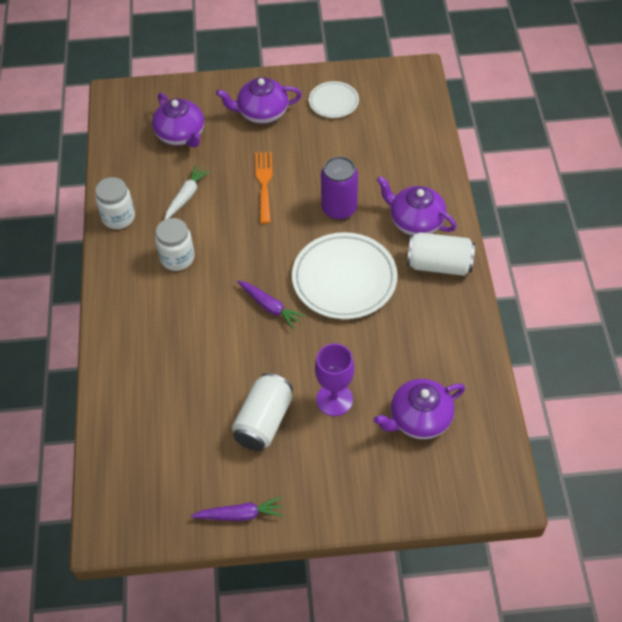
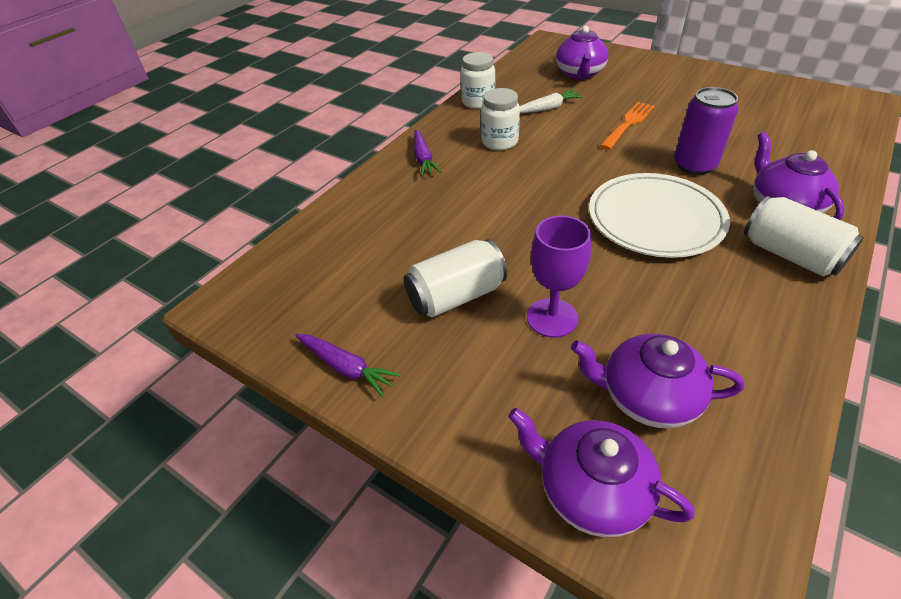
camera: 40 degrees right, 10 degrees down
(262, 113) = (667, 82): purple teapot -> purple teapot (591, 490)
(270, 307) = (553, 208): purple carrot -> purple carrot (423, 159)
(333, 102) = (749, 94): white plate -> none

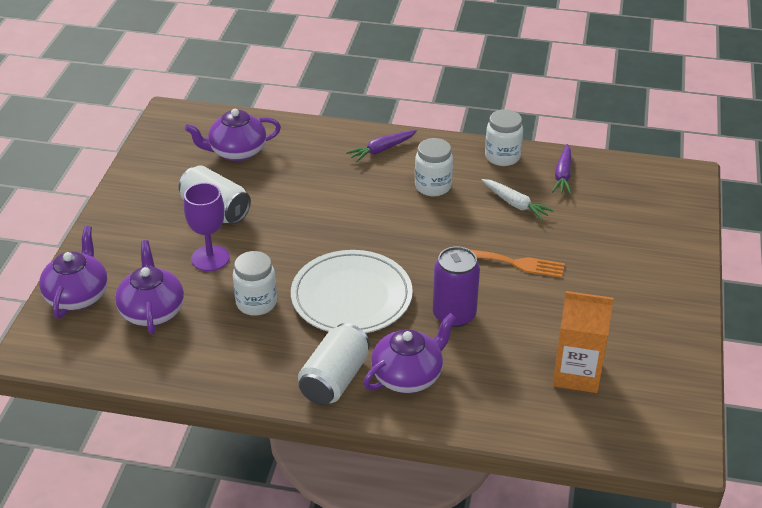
camera: 65 degrees right, 5 degrees down
(346, 368) = (136, 181): purple carrot -> purple carrot (563, 175)
(580, 74) = (611, 213): purple teapot -> purple teapot (237, 152)
(650, 291) = (256, 303): none -> white jar
(778, 123) = (576, 373): none -> orange carton

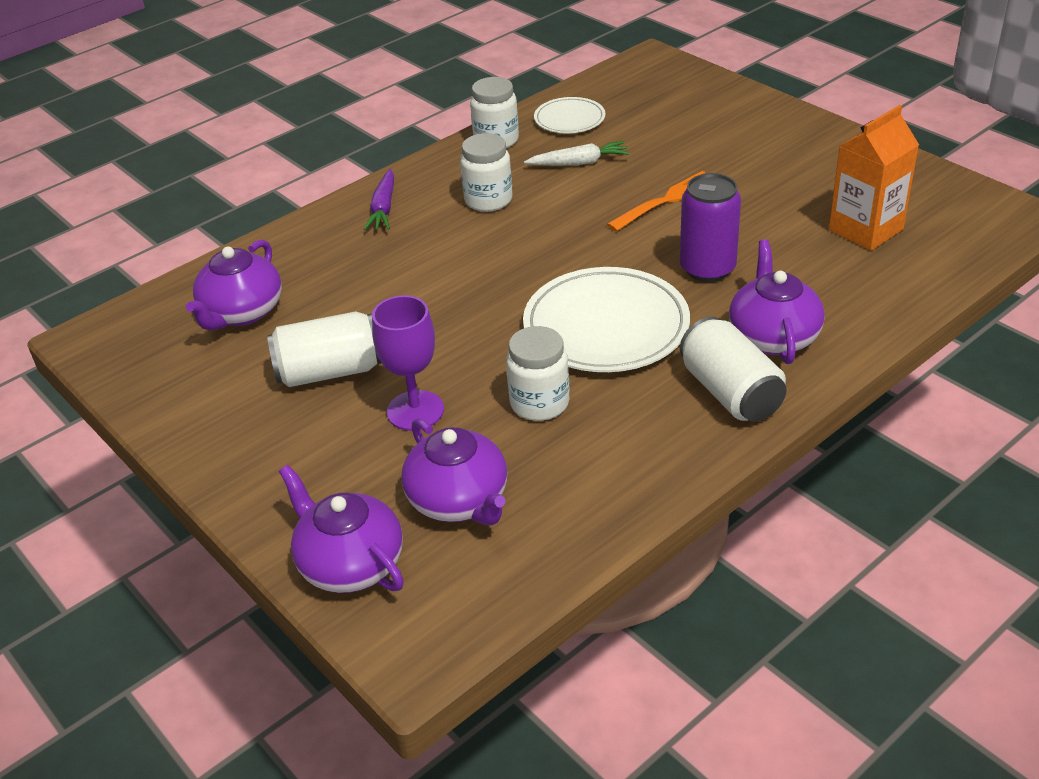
camera: 50 degrees left, 0 degrees up
(152, 311) = (459, 500): purple teapot -> purple teapot turned 150 degrees counterclockwise
(563, 175) = (569, 119): purple carrot -> white plate

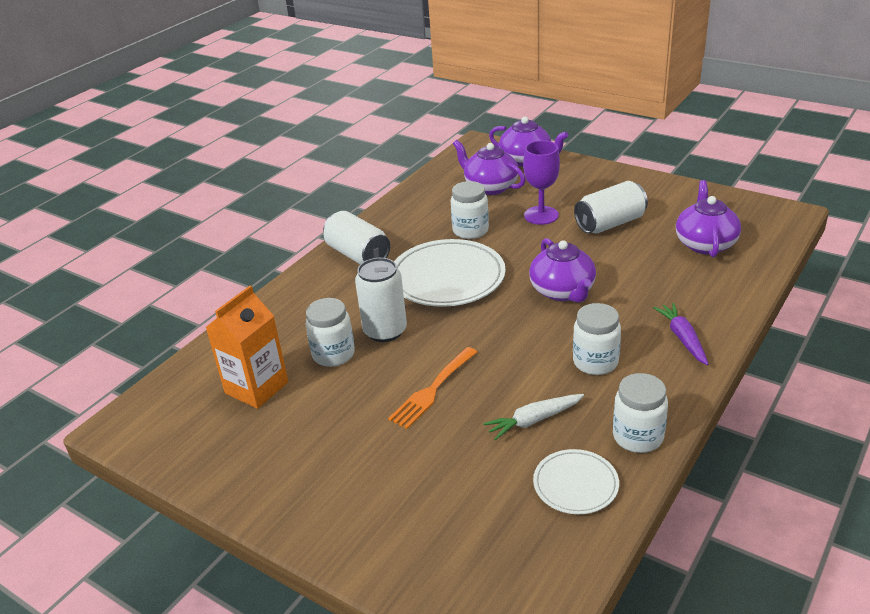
camera: 165 degrees right, 5 degrees down
(707, 268) = (385, 331): purple can -> white can
(773, 337) = (333, 290): purple teapot -> purple teapot (562, 291)
(774, 251) = (333, 354): none -> white jar

